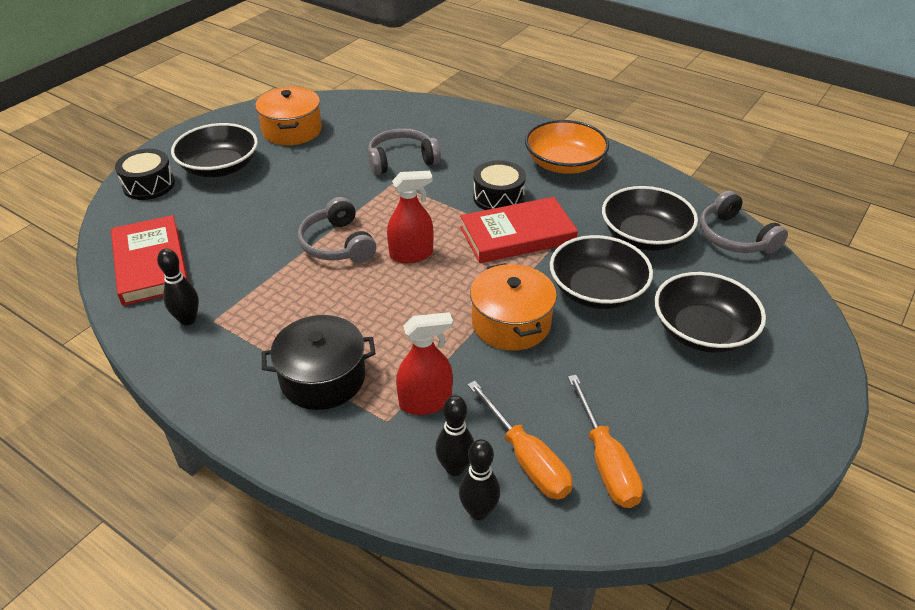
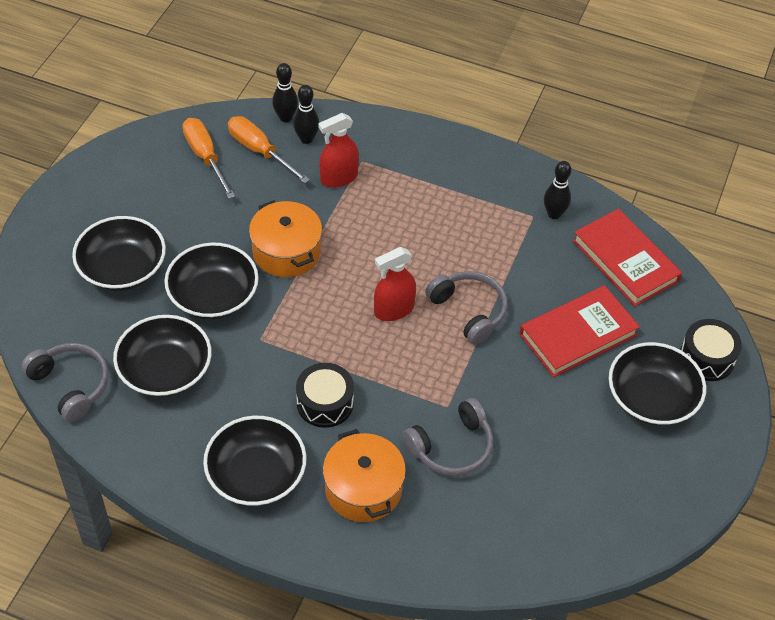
camera: 165 degrees right, 10 degrees up
(292, 130) = (609, 481): orange pot -> orange pot (363, 489)
(323, 378) = (421, 184): black pot -> none
(517, 235) = (295, 351): red book -> red book (578, 334)
(564, 164) = (256, 475): orange bowl -> black bowl

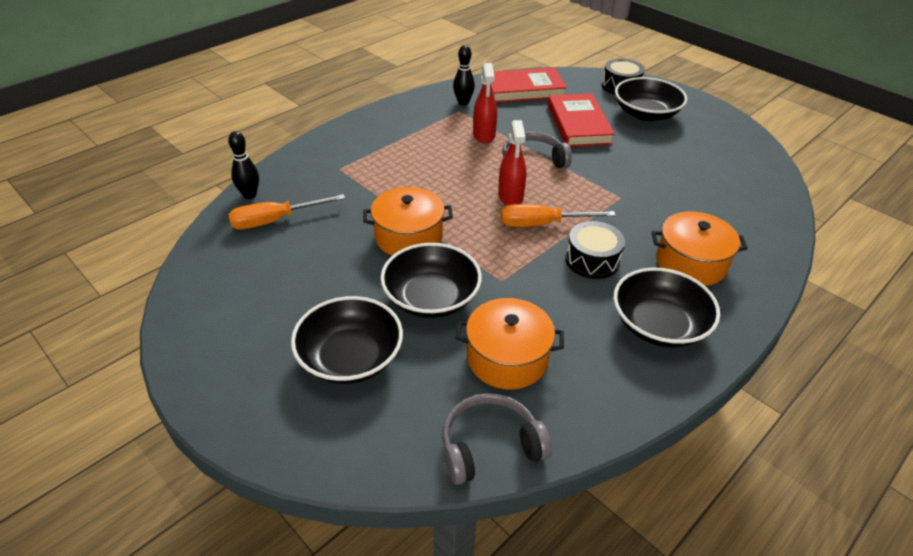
camera: 65 degrees left, 10 degrees down
(165, 370) = (507, 358): black bowl -> orange pot
(205, 157) = (250, 257): orange screwdriver -> orange screwdriver (542, 224)
(306, 139) = (286, 190): black bowling pin -> none
(339, 178) = (347, 185): red spray bottle -> red spray bottle (484, 135)
(451, 447) = (661, 206): grey headphones -> none

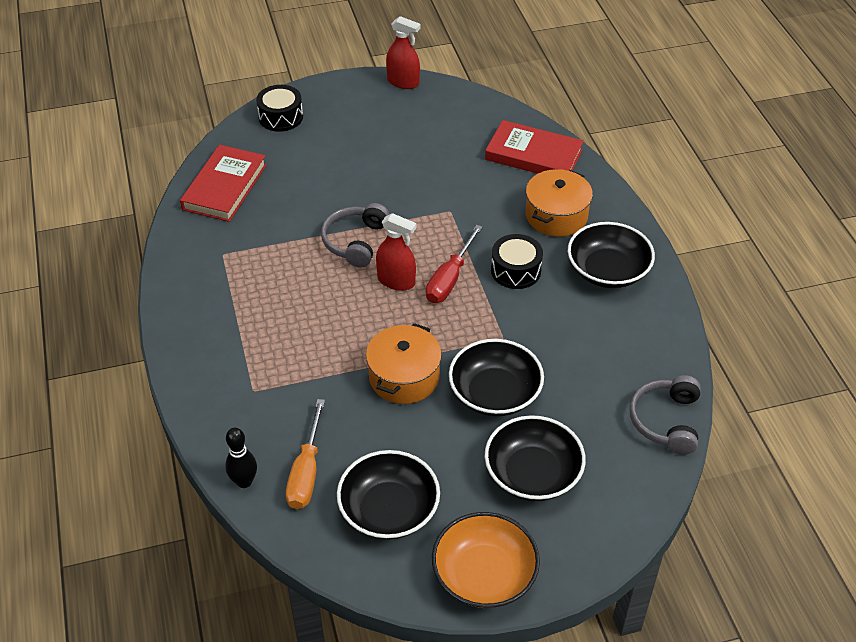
camera: 60 degrees left, 5 degrees up
(212, 364) = (484, 575): none -> orange bowl
(463, 102) = (209, 244): black bowling pin -> none
(484, 135) = (283, 255): red spray bottle -> red spray bottle (403, 82)
(507, 358) = (590, 374): orange pot -> none
(542, 224) = (450, 278): orange screwdriver -> red screwdriver
(578, 124) = (321, 180): red book -> red book (533, 155)
(646, 114) = (341, 127): black bowl -> black bowl (389, 510)

